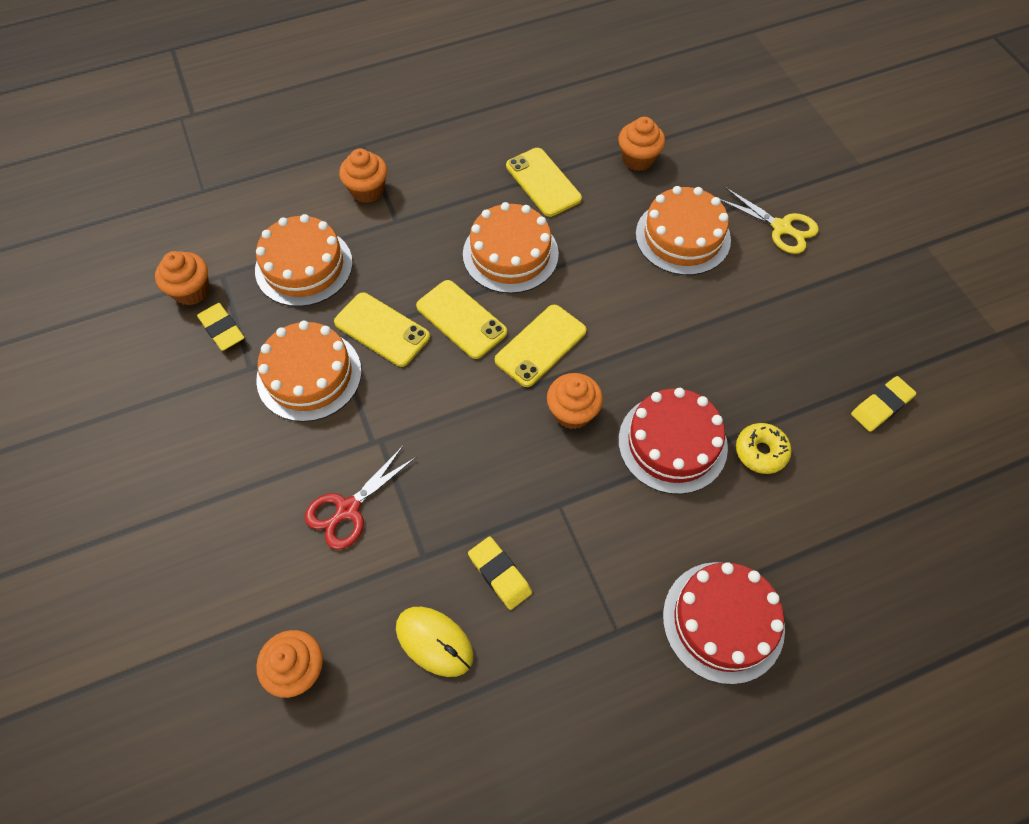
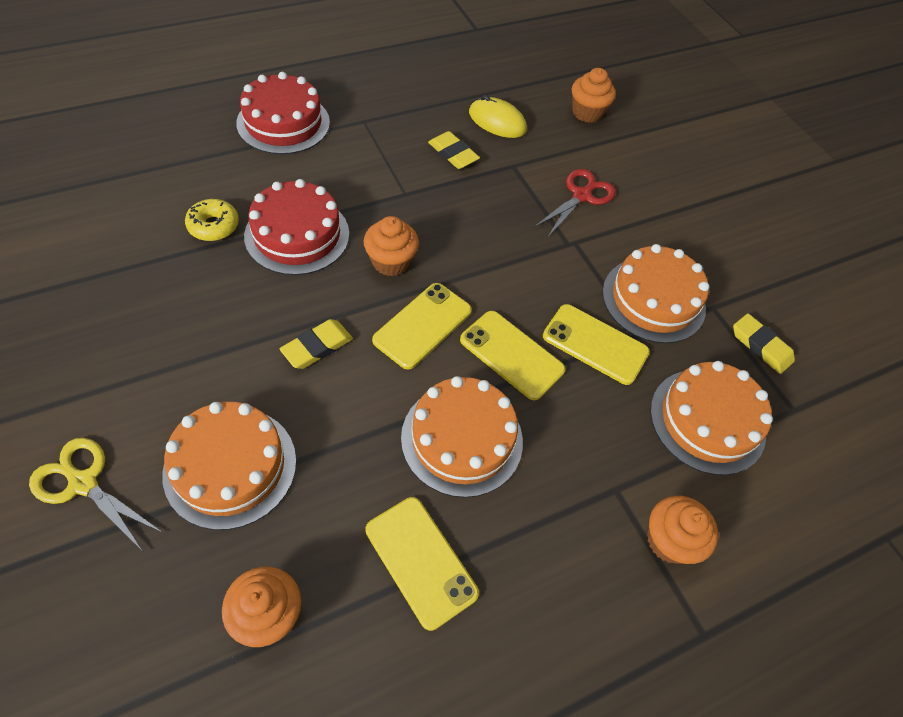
camera: 170 degrees right, 5 degrees down
(191, 291) = (816, 389): orange cupcake -> none
(881, 406) = (71, 261): yellow eraser -> yellow eraser (317, 347)

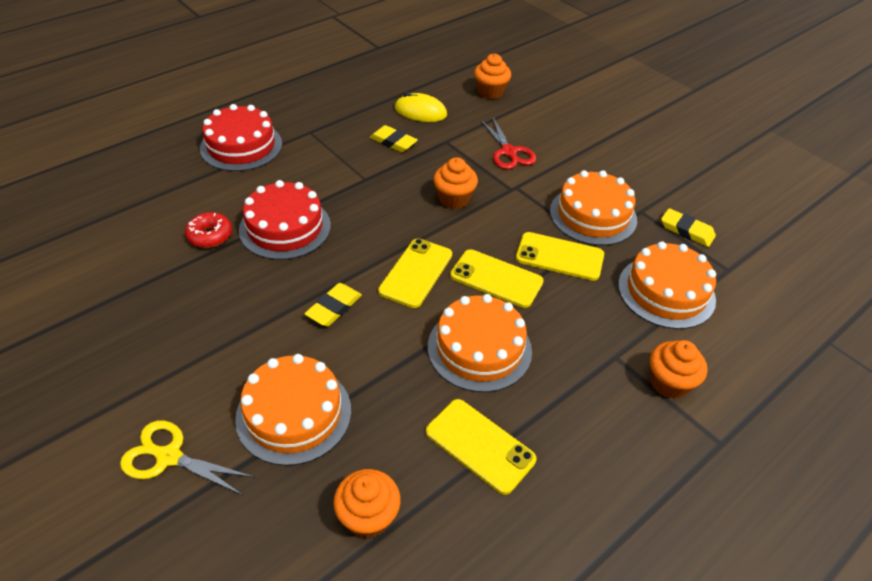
camera: 10 degrees left, 10 degrees down
(213, 226) = (210, 235): yellow donut -> red donut
(391, 262) = (372, 231): orange cupcake -> orange cupcake (454, 199)
(582, 195) = (509, 152): red scissors -> red scissors turned 135 degrees clockwise

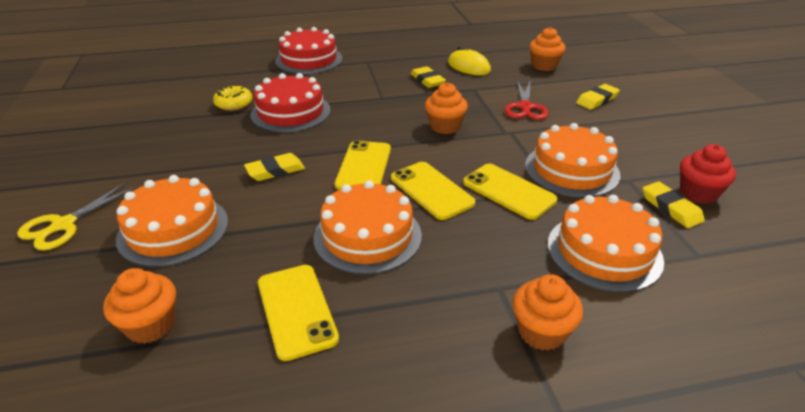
camera: 30 degrees right, 10 degrees down
(168, 456) = (63, 225): yellow scissors -> yellow scissors turned 105 degrees counterclockwise
(210, 235) = (234, 104): red donut -> yellow donut
(416, 273) = (363, 167): yellow phone -> yellow phone turned 45 degrees counterclockwise
(563, 125) = (597, 100): none -> yellow eraser
(696, 208) = (698, 193): none -> red cupcake

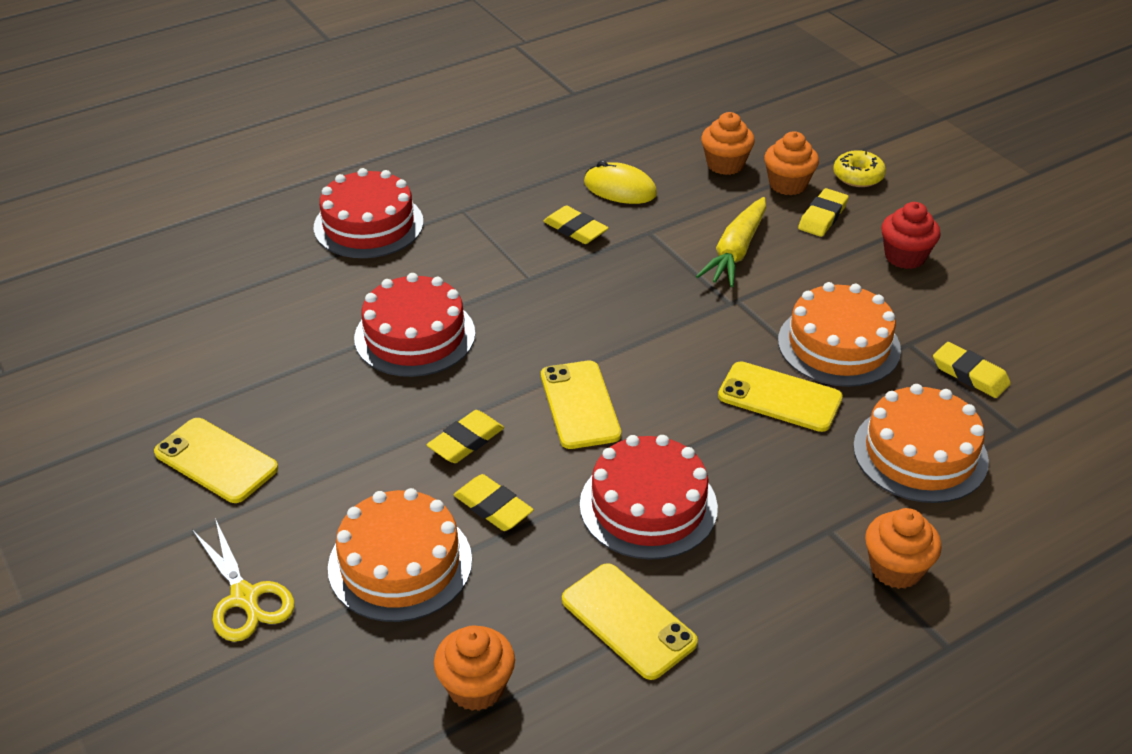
camera: 20 degrees left, 5 degrees up
(63, 225) = (245, 598): yellow scissors -> yellow scissors turned 45 degrees counterclockwise
(234, 104) = (317, 340): yellow donut -> yellow donut (858, 176)
(261, 211) = (493, 507): none -> yellow eraser
(367, 236) = (648, 506): orange cake -> red cake
(431, 190) = (686, 420): yellow phone -> yellow phone (216, 461)
(445, 126) = (647, 311): orange cupcake -> orange cupcake (788, 184)
(525, 107) = (736, 252): red scissors -> yellow carrot
(698, 193) = (992, 345): red cupcake -> red cupcake (905, 257)

